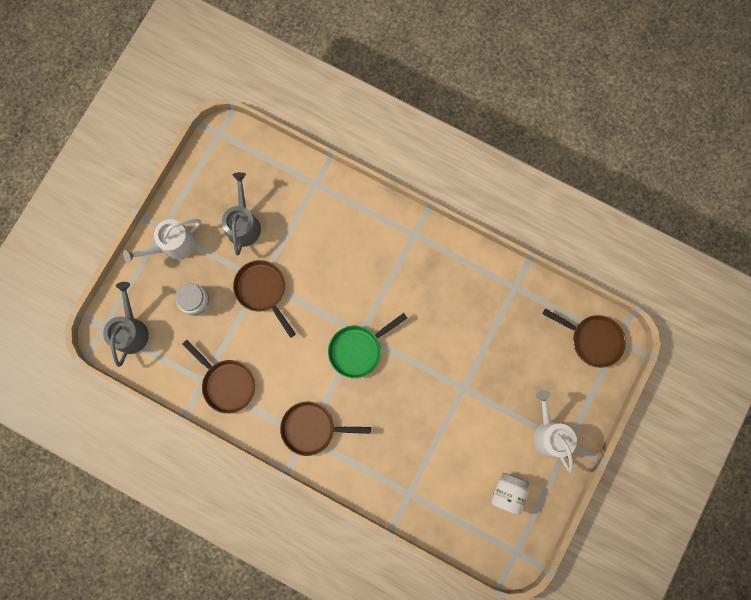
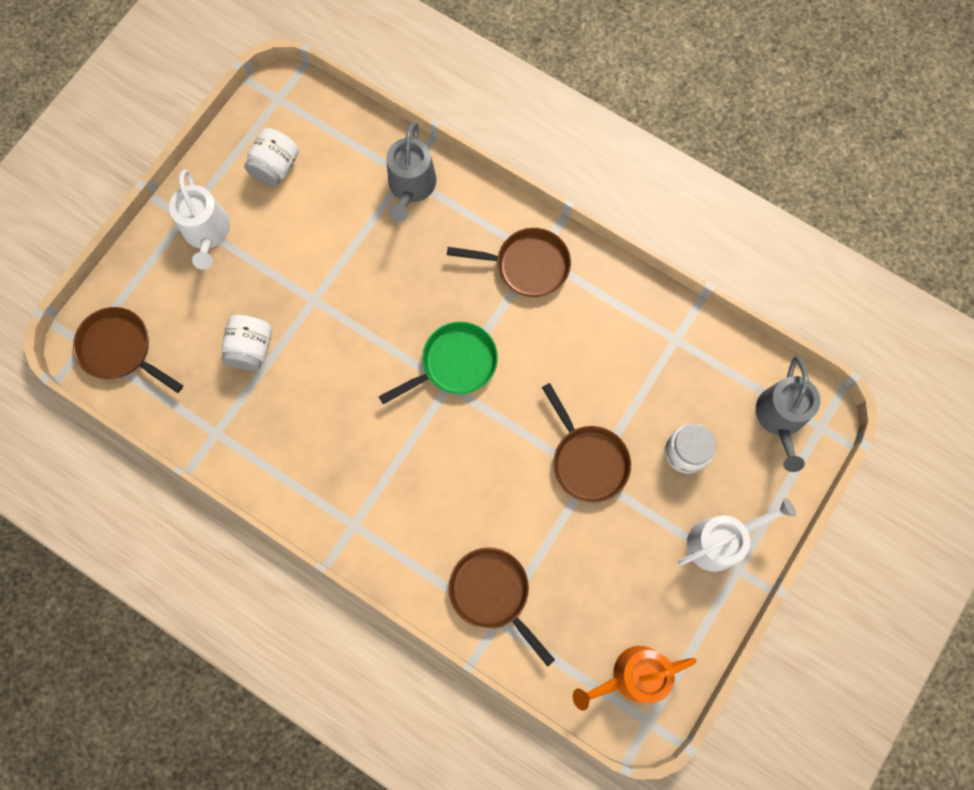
camera: 175 degrees left, 5 degrees down
(226, 383) = (643, 333): brown pan -> brown pan (493, 593)
(229, 159) = (632, 676): none -> orange watering can
(243, 224) = (612, 564): grey watering can -> grey watering can (411, 186)
(501, 348) = (251, 349): none -> white jar

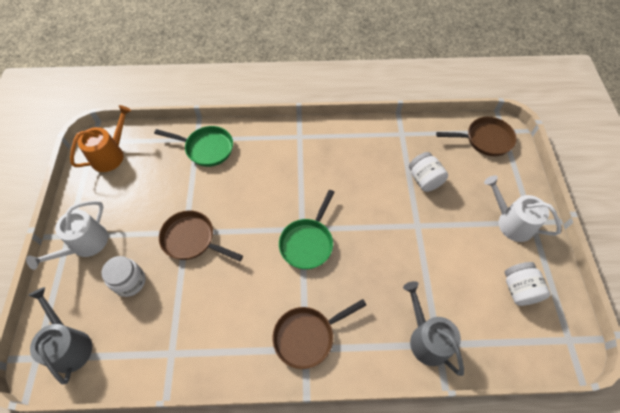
camera: 145 degrees right, 15 degrees down
(493, 593) = (206, 148): brown pan -> green pan

